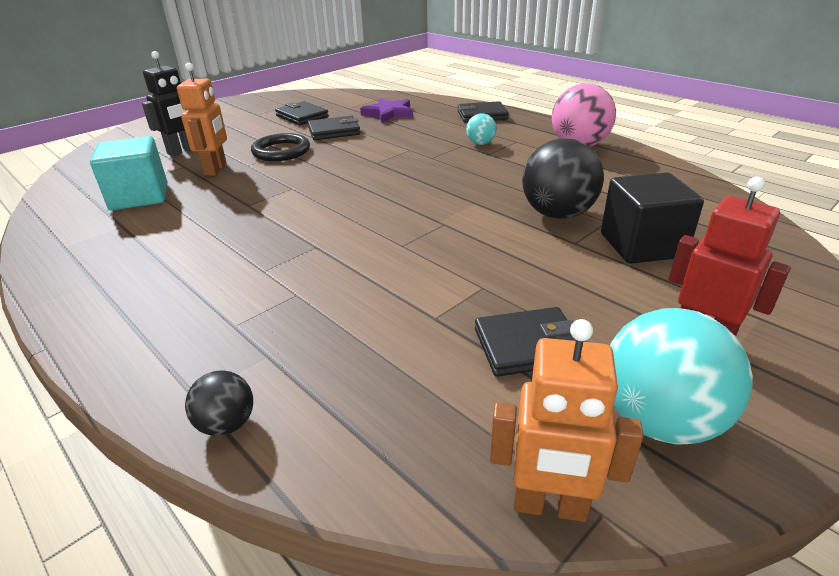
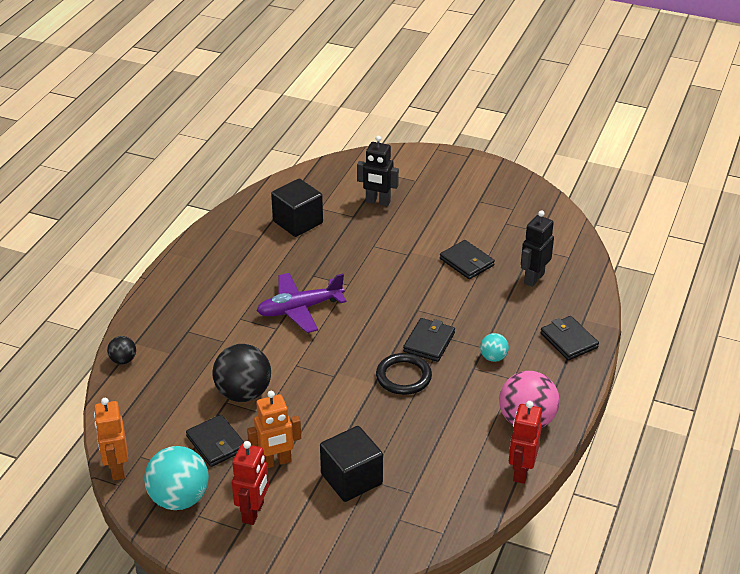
camera: 65 degrees right, 5 degrees up
(139, 196) = (298, 222): turquoise cube -> black cube
(216, 169) = (356, 234): orange robot -> orange robot (276, 462)
(281, 151) = (407, 251): black ring -> black ring (403, 377)
(298, 223) = (300, 309): none -> purple plane
(302, 116) = (490, 229): black wallet -> black wallet (429, 342)
(389, 113) = (533, 278): purple star -> black robot
(557, 214) = (378, 429): black ball -> black ball (243, 393)
(650, 159) = (521, 472): none -> red robot

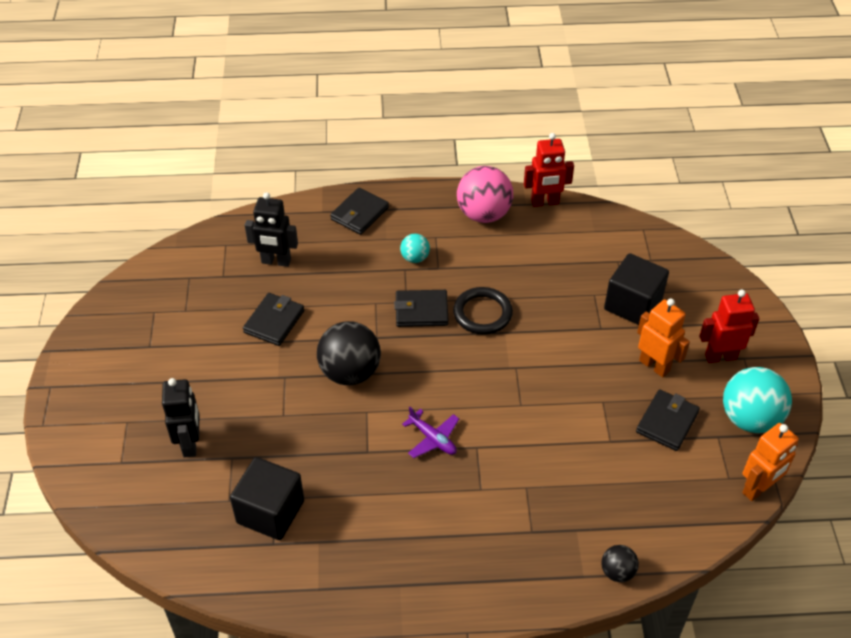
camera: 115 degrees left, 10 degrees up
(243, 393) = (589, 431): black ball -> black ball (350, 372)
(300, 309) = (432, 439): purple plane -> purple plane, size x0.58

